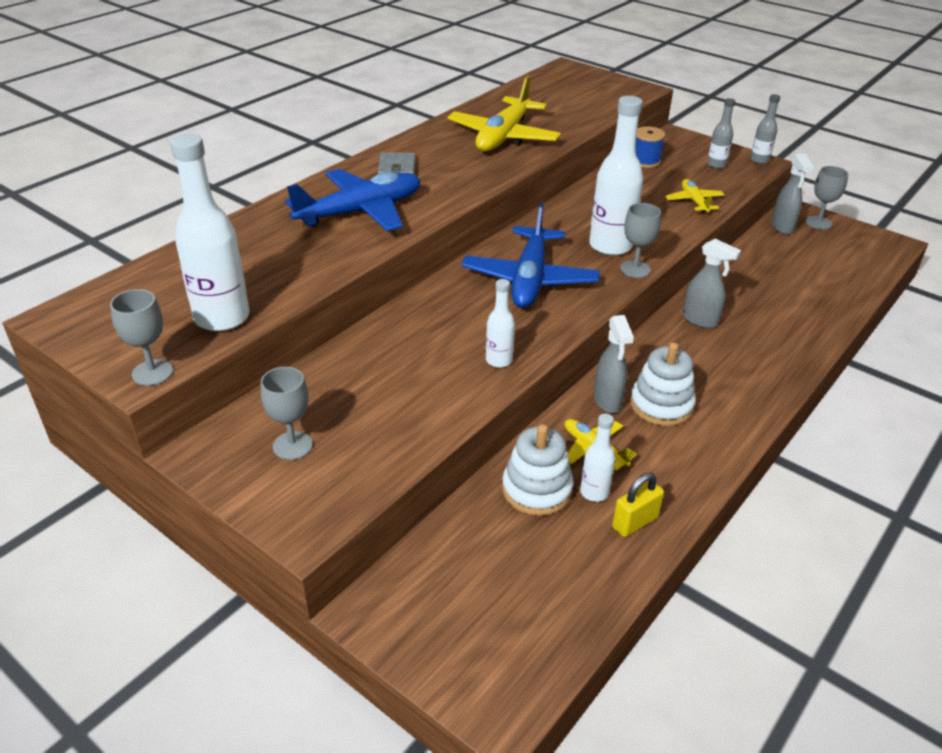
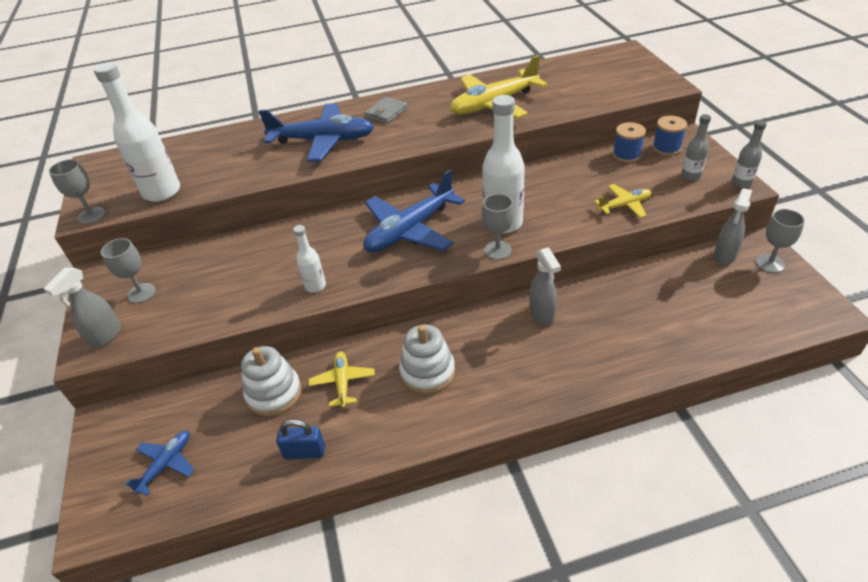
camera: 40 degrees right, 5 degrees up
(505, 608) = (166, 464): none -> blue plane
(594, 492) = (305, 415): white bottle -> none
(607, 401) = (393, 350): grey spray bottle -> grey spray bottle (105, 336)
(635, 522) = (305, 452): yellow padlock -> blue padlock
(671, 148) = (666, 148): none -> blue spool
(694, 201) = (624, 205): yellow plane -> yellow plane turned 45 degrees clockwise

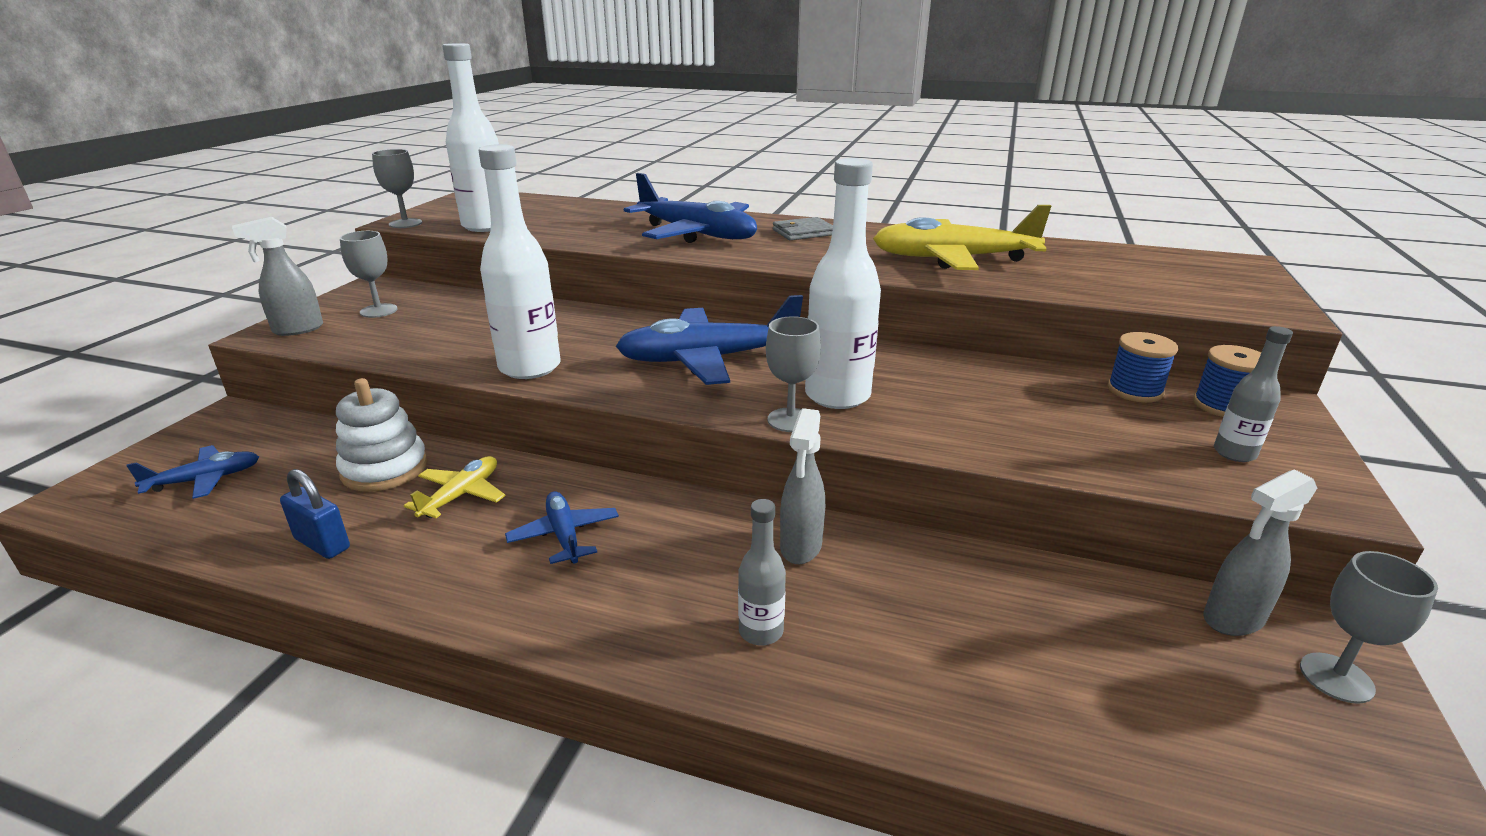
camera: 30 degrees right, 15 degrees down
(315, 286) = (530, 368): white bottle -> white bottle, size x1.93
(427, 372) = (564, 535): white stacking toy -> blue plane
(624, 205) = (1059, 445): yellow plane -> none
(741, 183) = (1341, 499): grey bottle -> grey bottle (761, 631)

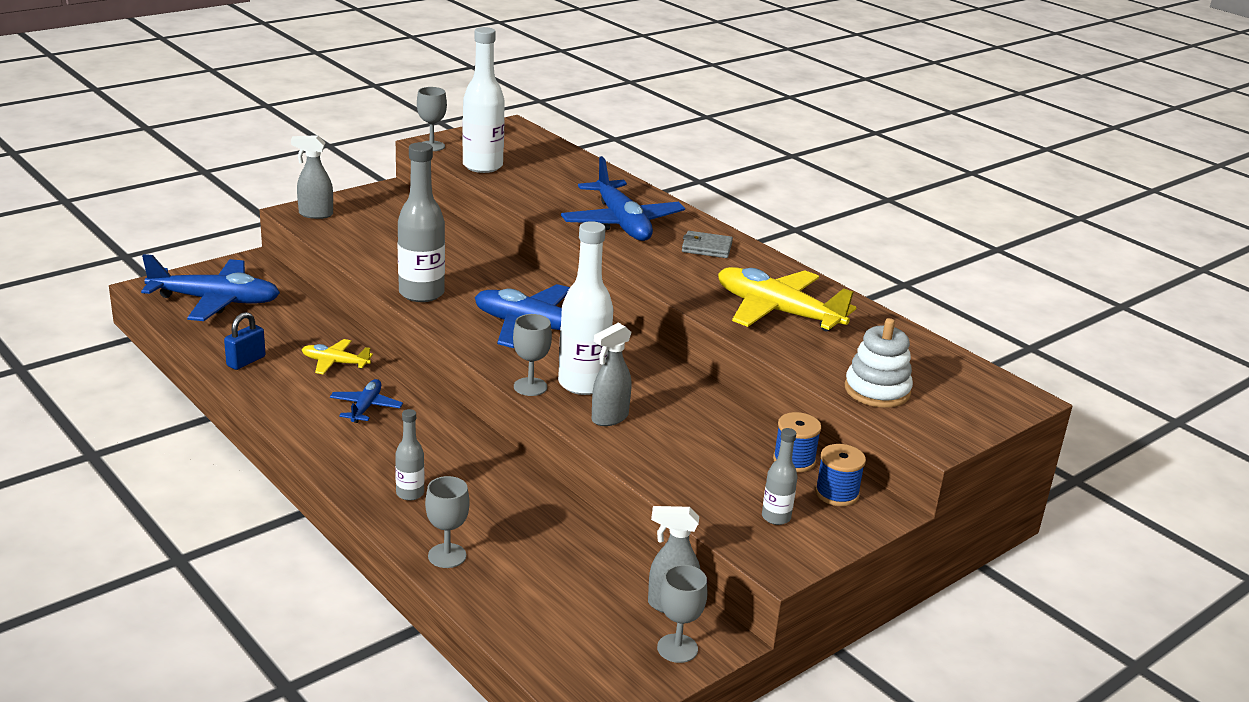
camera: 30 degrees right, 0 degrees up
(205, 480) = (215, 301): blue plane -> blue plane, size x1.97
(322, 543) = (246, 361): blue padlock -> blue padlock turned 60 degrees clockwise
(378, 311) = (375, 215): grey goblet -> grey goblet (447, 556)
(385, 469) = (309, 330): white stacking toy -> white stacking toy (877, 390)
(461, 495) = (335, 363): yellow plane -> yellow plane turned 135 degrees counterclockwise
(530, 368) = (421, 293): white bottle -> grey bottle
(800, 547) = (483, 467): grey spray bottle -> grey spray bottle (609, 418)

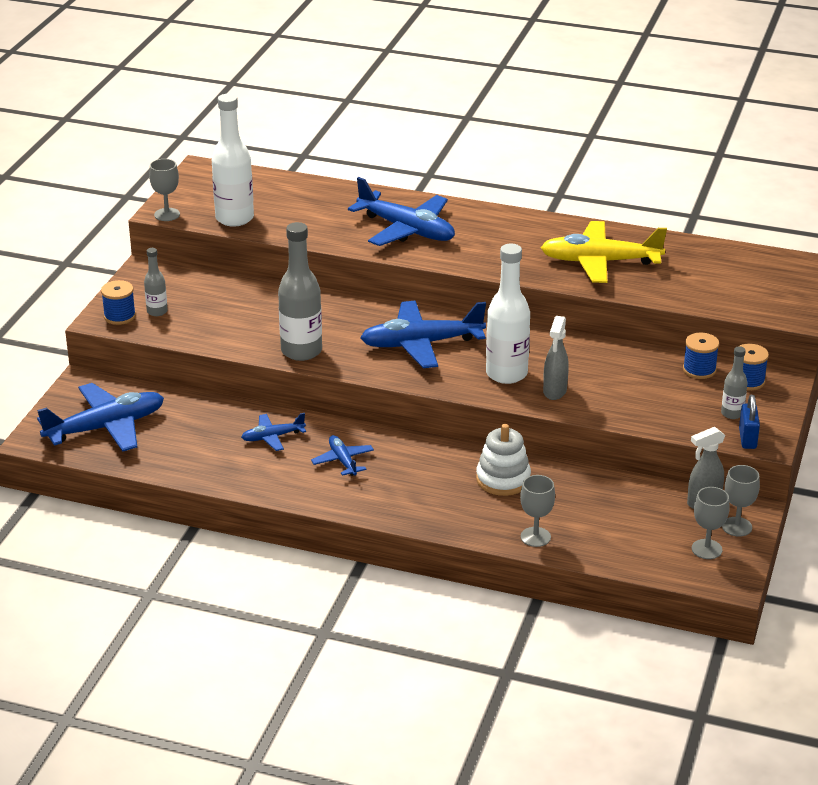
camera: 30 degrees left, 5 degrees up
(246, 361) = (205, 465): blue padlock -> blue padlock (747, 438)
(315, 214) = (119, 316): grey spray bottle -> blue spool
(335, 363) = (272, 437): yellow plane -> blue plane
(410, 493) = (457, 508): grey bottle -> grey bottle (157, 311)
(530, 387) = (475, 391): grey goblet -> grey goblet (706, 549)
(706, 248) = (491, 227): grey wallet -> none
(877, 390) = (726, 296): white stacking toy -> white stacking toy (503, 479)

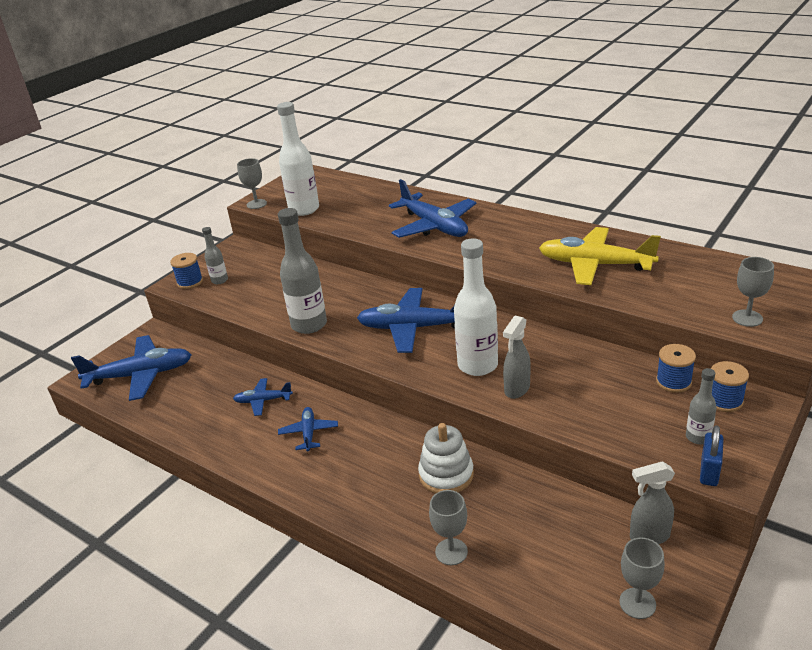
camera: 20 degrees right, 0 degrees up
(737, 527) = (681, 577): grey goblet -> grey goblet (747, 318)

